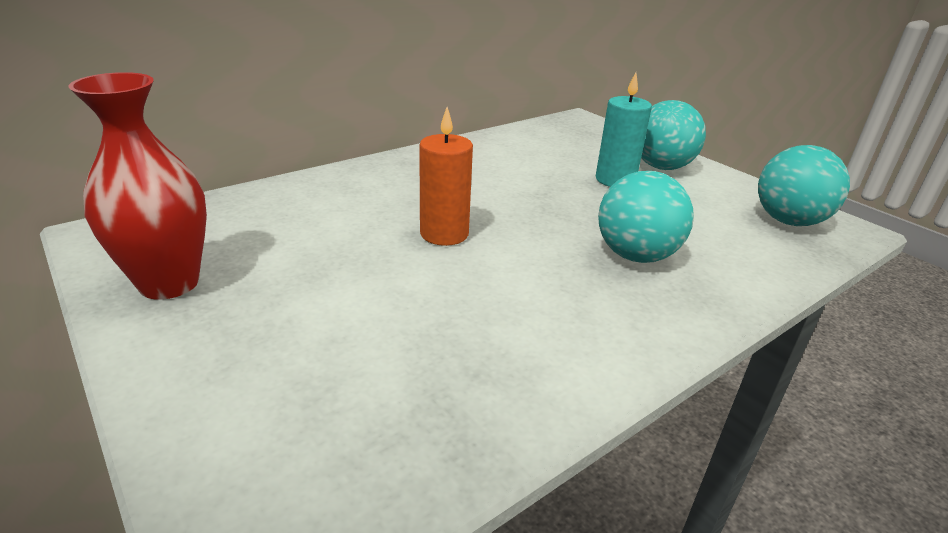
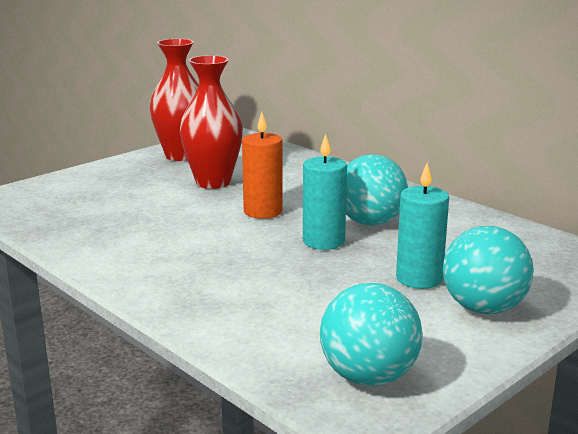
camera: 85 degrees right, 10 degrees down
(320, 261) = (213, 182): none -> red vase
(536, 209) = (323, 241): none -> turquoise candle
(636, 255) = (252, 281): turquoise ball -> turquoise ball (370, 222)

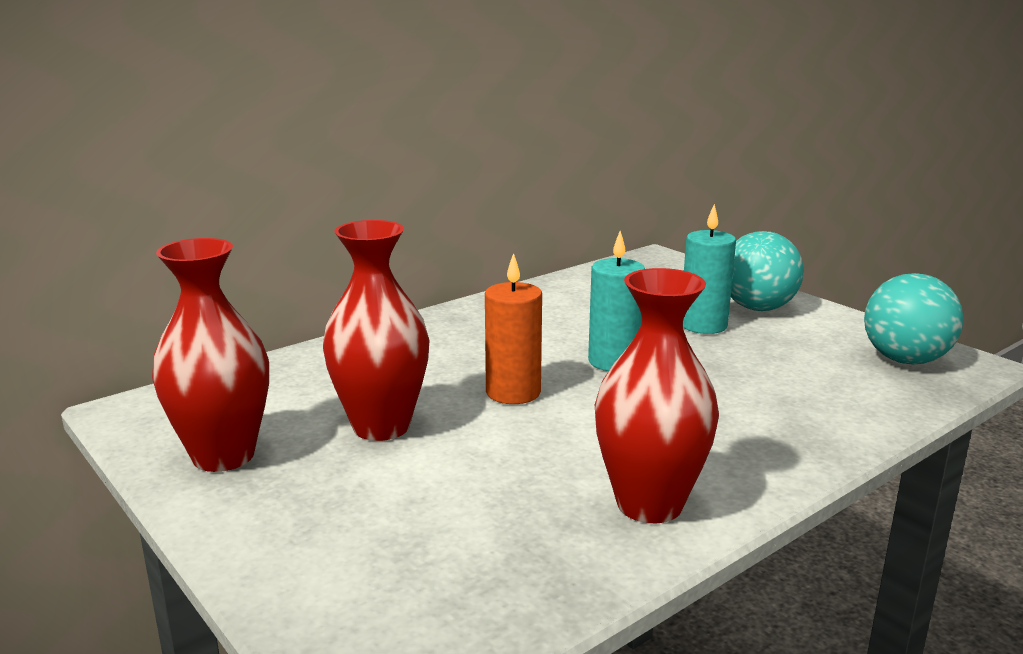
camera: 85 degrees left, 0 degrees up
(113, 249) = (649, 504): none -> red vase
(370, 222) = (558, 335): turquoise ball -> none

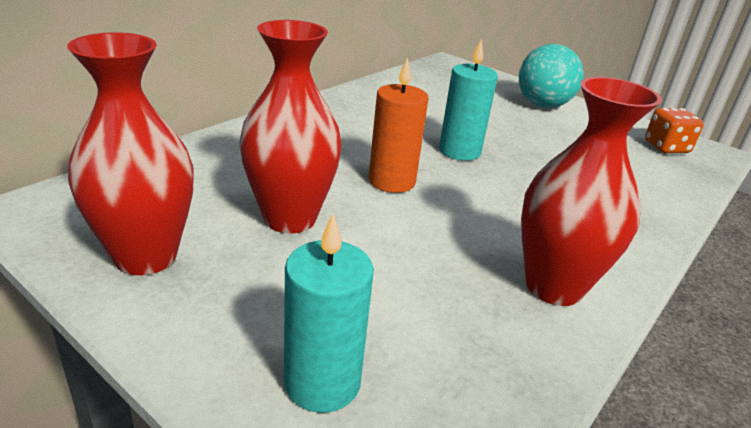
camera: 15 degrees left, 10 degrees up
(703, 325) = (511, 119): turquoise candle -> turquoise candle (322, 382)
(905, 360) = (666, 147): turquoise ball -> orange dice

